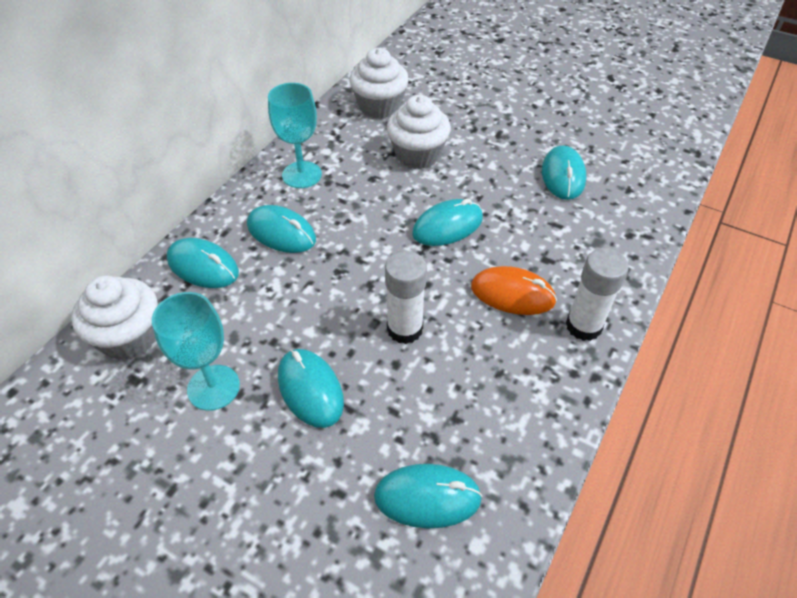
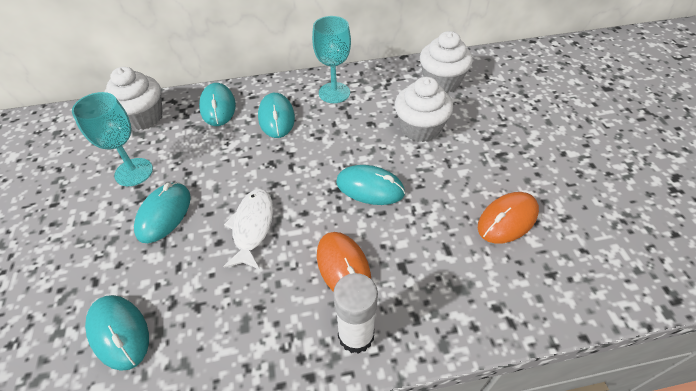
camera: 50 degrees right, 0 degrees up
(405, 329) = (252, 227): white glue stick -> white fish
(563, 176) = (507, 219): turquoise mouse -> orange mouse

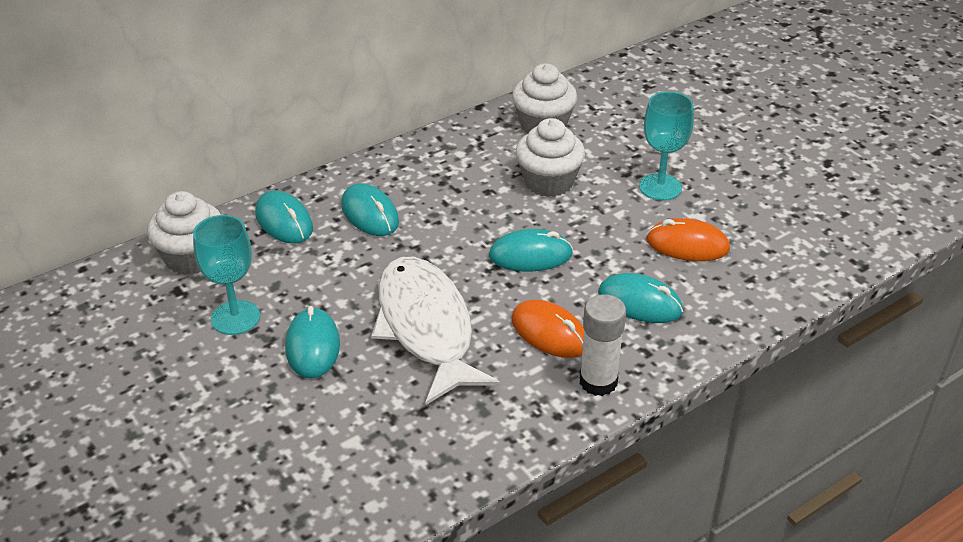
camera: 25 degrees left, 10 degrees down
(119, 332) = (355, 458): turquoise mouse -> turquoise mouse (640, 303)
(252, 227) = (426, 328): white fish -> white fish, size x1.79
(334, 93) = (422, 169): turquoise goblet -> turquoise goblet (660, 187)
(507, 219) = (687, 245): orange mouse -> orange mouse turned 75 degrees clockwise

